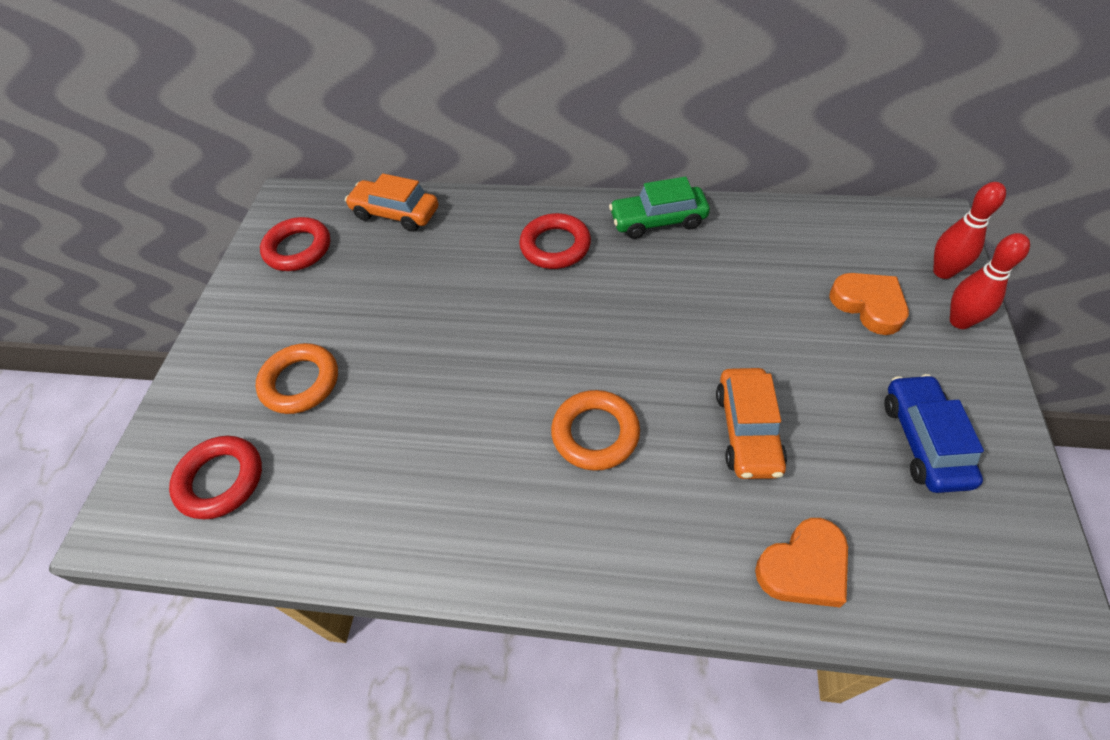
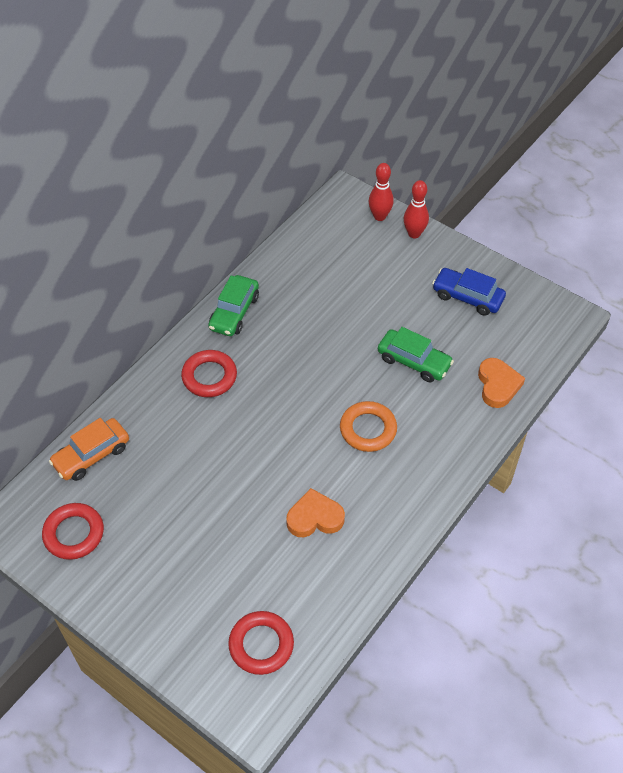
camera: 65 degrees left, 0 degrees up
(300, 382) = (213, 572): orange ring -> none
(747, 431) = (414, 361): orange car -> green car
(868, 305) = (376, 261): orange heart -> orange heart (314, 517)

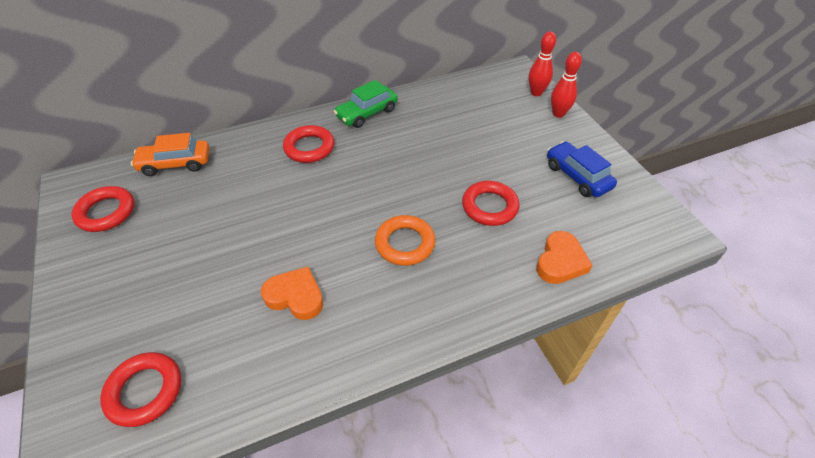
camera: 30 degrees right, 5 degrees down
(414, 361) = (489, 206): green car -> red ring

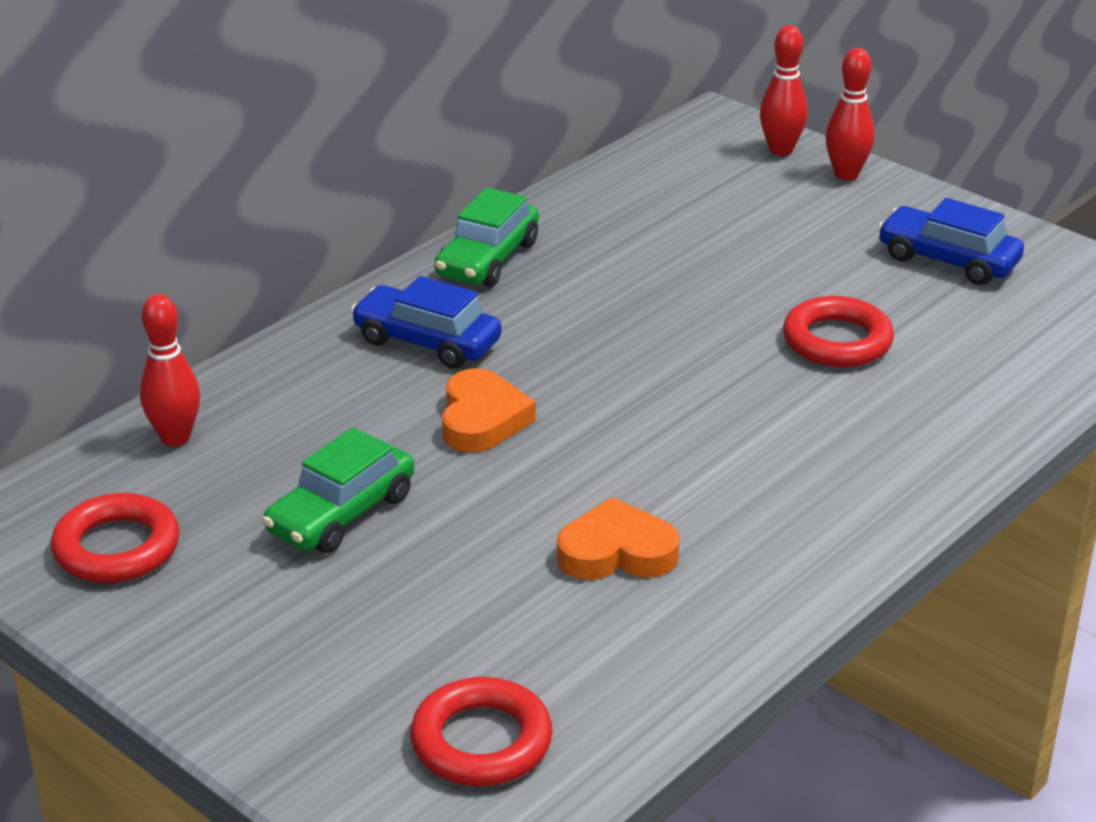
camera: 25 degrees left, 15 degrees down
(175, 164) = (175, 437): orange car -> red bowling pin
(201, 227) = (341, 514): none -> green car
(309, 147) = (427, 342): red ring -> blue car
(405, 243) = (738, 430): orange ring -> none
(560, 261) = (1007, 382): orange heart -> orange heart (482, 419)

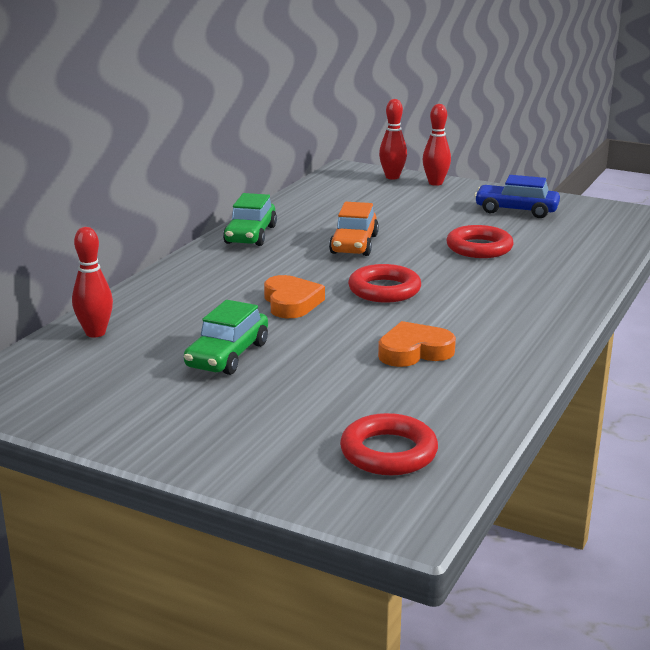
camera: 15 degrees left, 10 degrees down
(117, 548) = (83, 390): red ring -> red ring (384, 290)
(427, 342) = (235, 273): blue car -> none
(639, 304) = (354, 244): none -> orange car

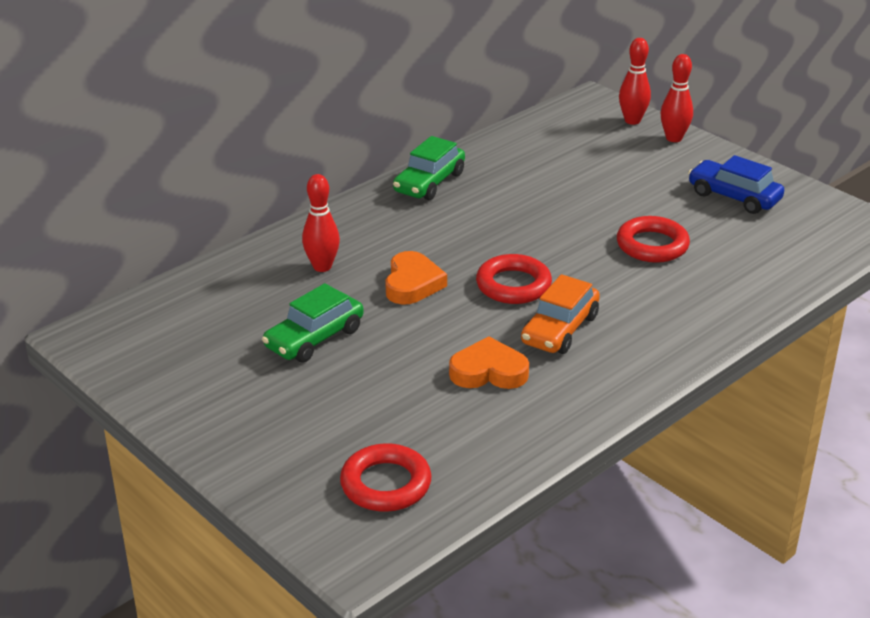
camera: 20 degrees right, 10 degrees up
(95, 333) = (214, 285): red bowling pin -> red bowling pin (322, 267)
(354, 244) = (524, 216): orange car -> orange car (560, 329)

